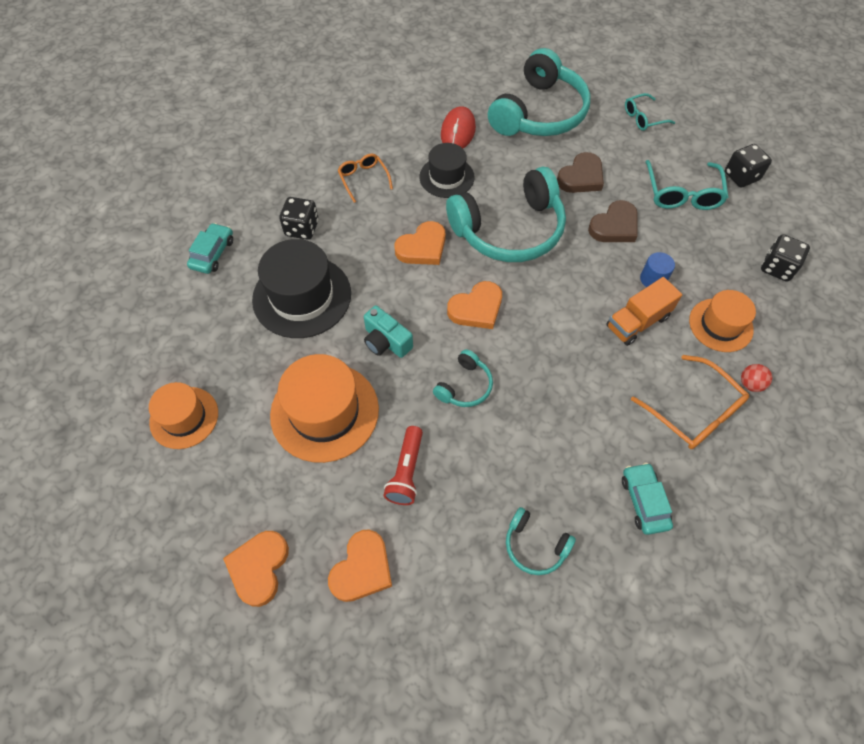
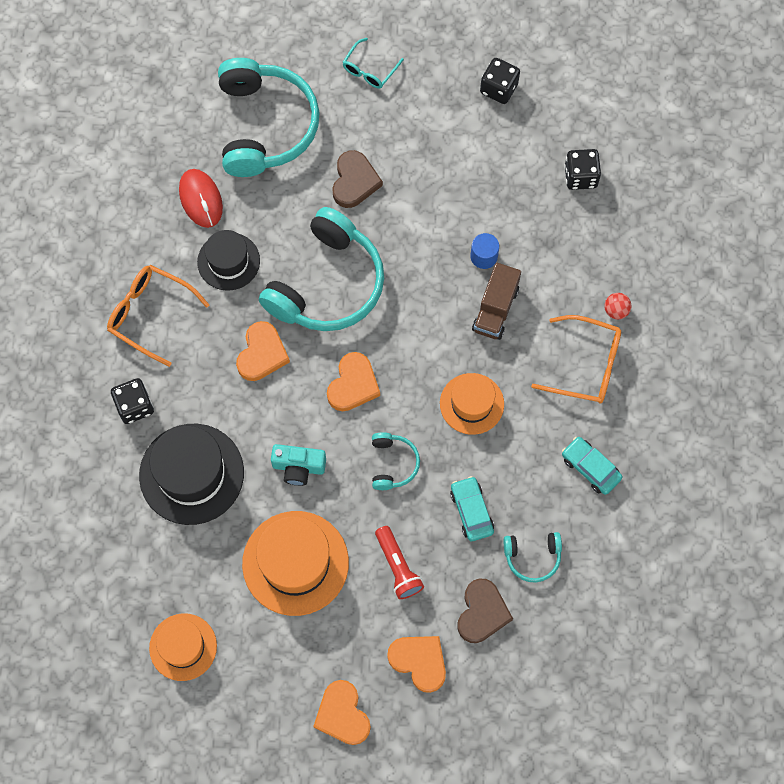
camera: 35 degrees left, 10 degrees up
(212, 253) = (72, 486): turquoise car -> turquoise car (471, 511)
(362, 569) = (419, 661): orange heart -> orange heart turned 45 degrees counterclockwise
(363, 179) = (150, 314): orange glasses -> orange glasses, size x1.59
(614, 226) = (418, 219): brown heart -> brown heart (482, 612)
(637, 322) = (495, 309): orange truck -> brown truck
(682, 193) = (457, 143): turquoise glasses -> none
(720, 325) = (564, 267): orange hat -> orange hat (471, 403)

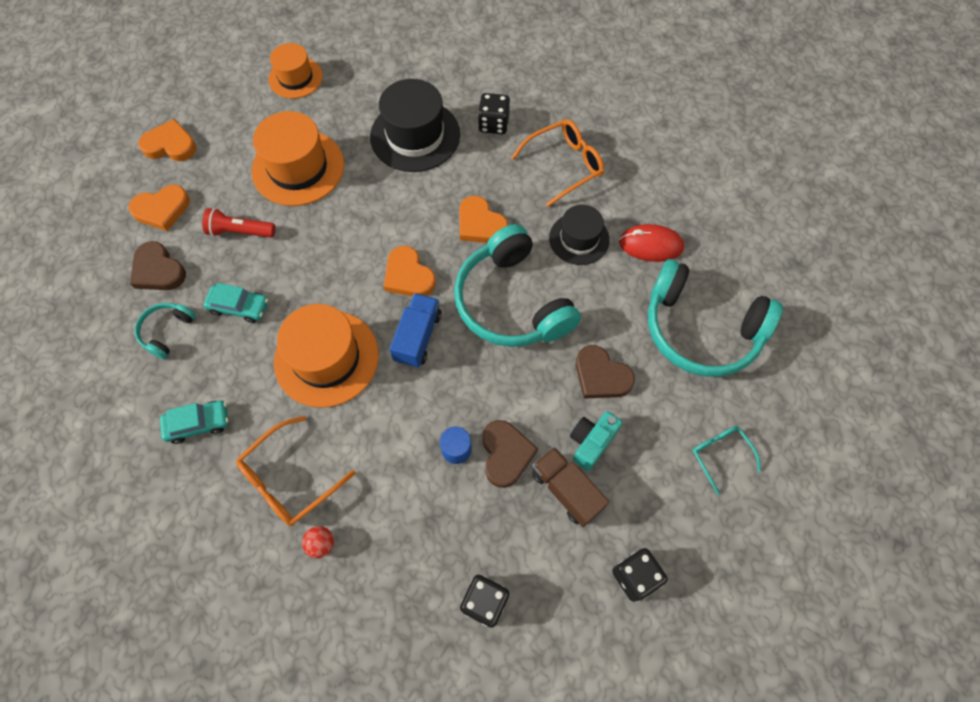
camera: 120 degrees right, 5 degrees down
(298, 467) = (368, 204): turquoise camera -> turquoise camera (591, 442)
(392, 464) = (322, 270): turquoise headphones -> none
(407, 341) = (418, 337): none -> blue truck
(465, 218) = (506, 454): none -> brown heart
(471, 403) = (326, 358): orange hat -> orange hat, size x1.60
(495, 309) = (398, 429): brown truck -> brown truck (566, 490)

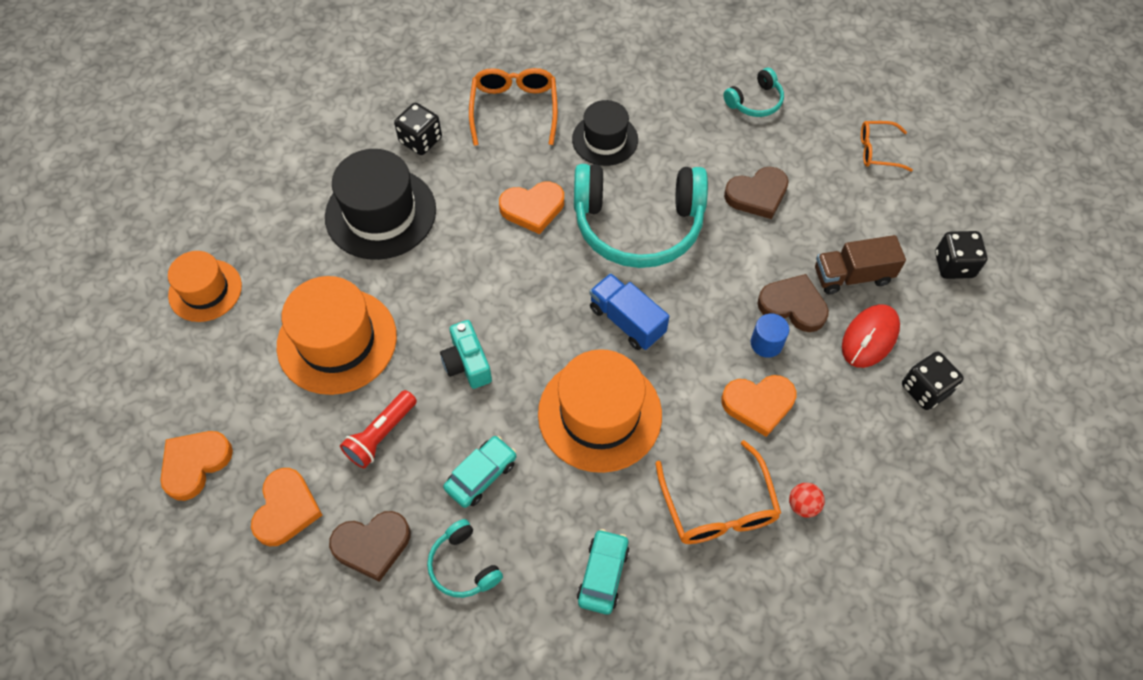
camera: 60 degrees left, 5 degrees down
(408, 276) = (550, 297): orange heart -> orange heart (758, 404)
(591, 442) = (817, 234): turquoise camera -> turquoise camera (467, 363)
(650, 245) = (648, 91): red mouse -> red mouse (869, 338)
(700, 329) = (755, 101): turquoise headphones -> turquoise headphones, size x0.46
(720, 455) = (877, 151): turquoise glasses -> orange glasses

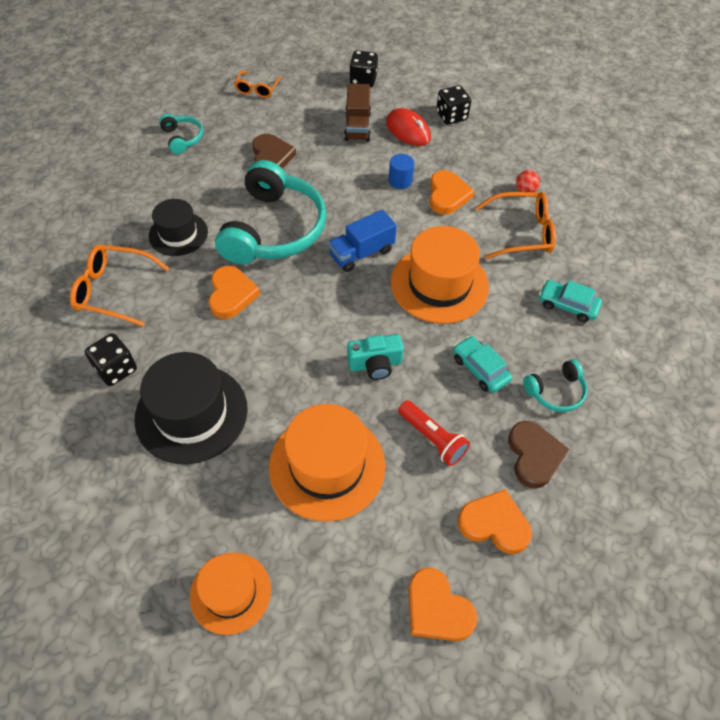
camera: 80 degrees left, 5 degrees down
(793, 305) = (373, 160): brown heart -> none

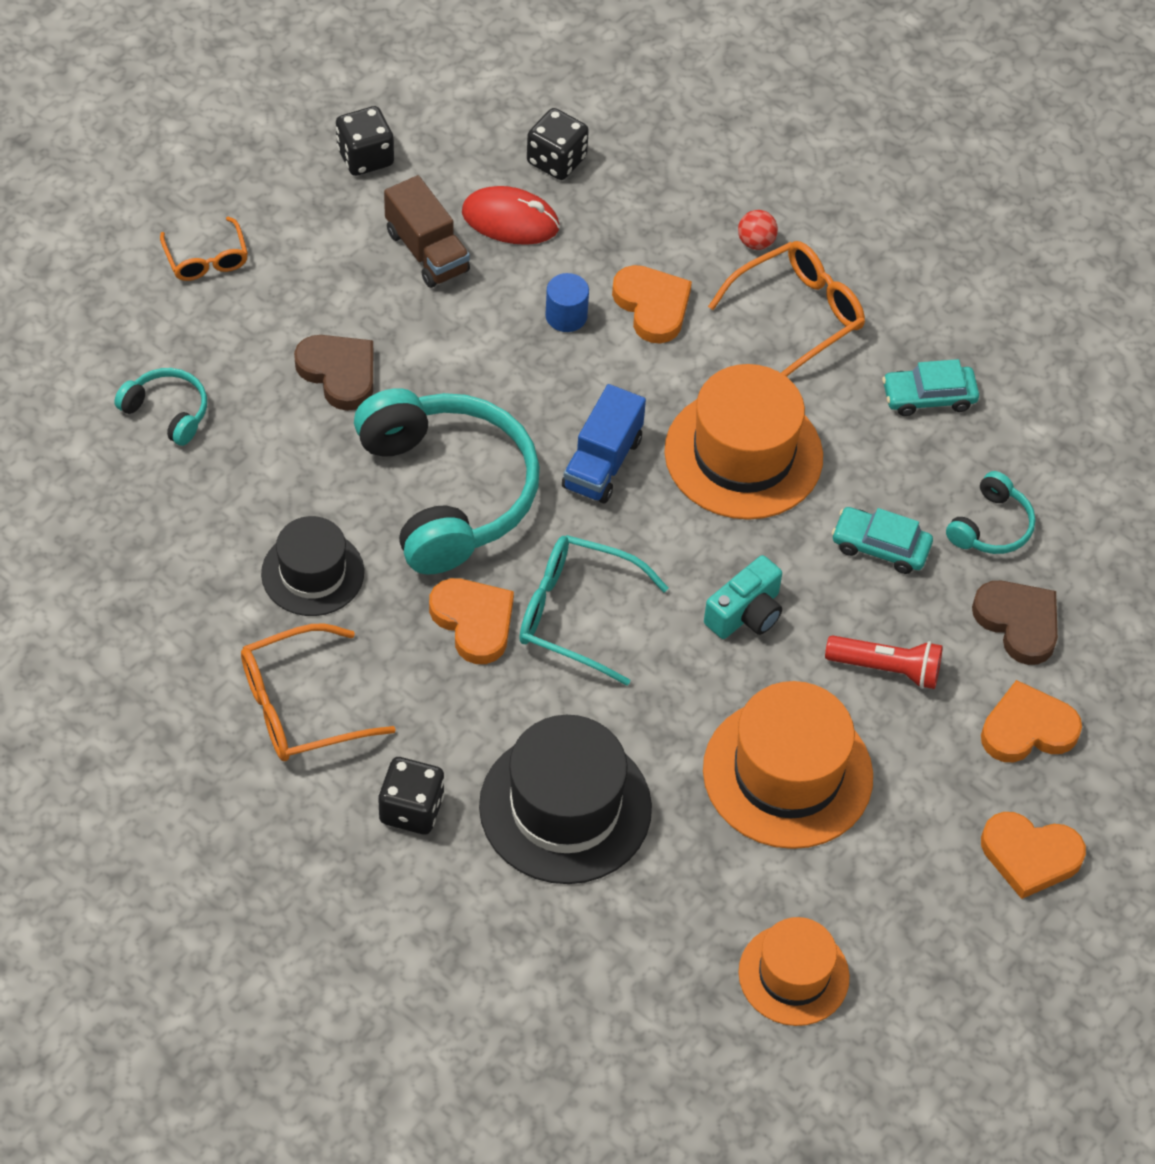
camera: 35 degrees left, 0 degrees up
(285, 318) = (576, 614): none -> turquoise glasses

